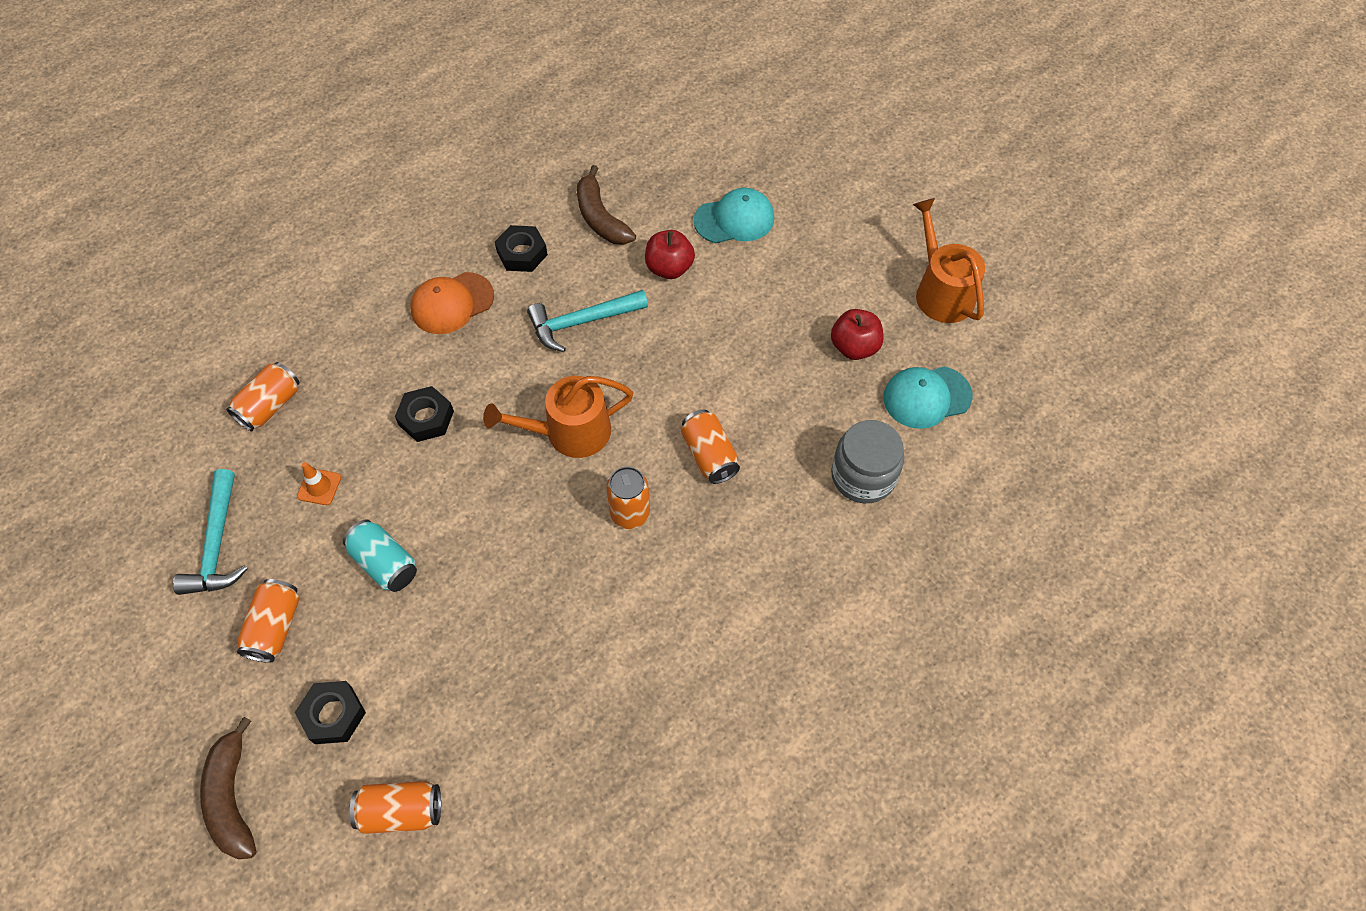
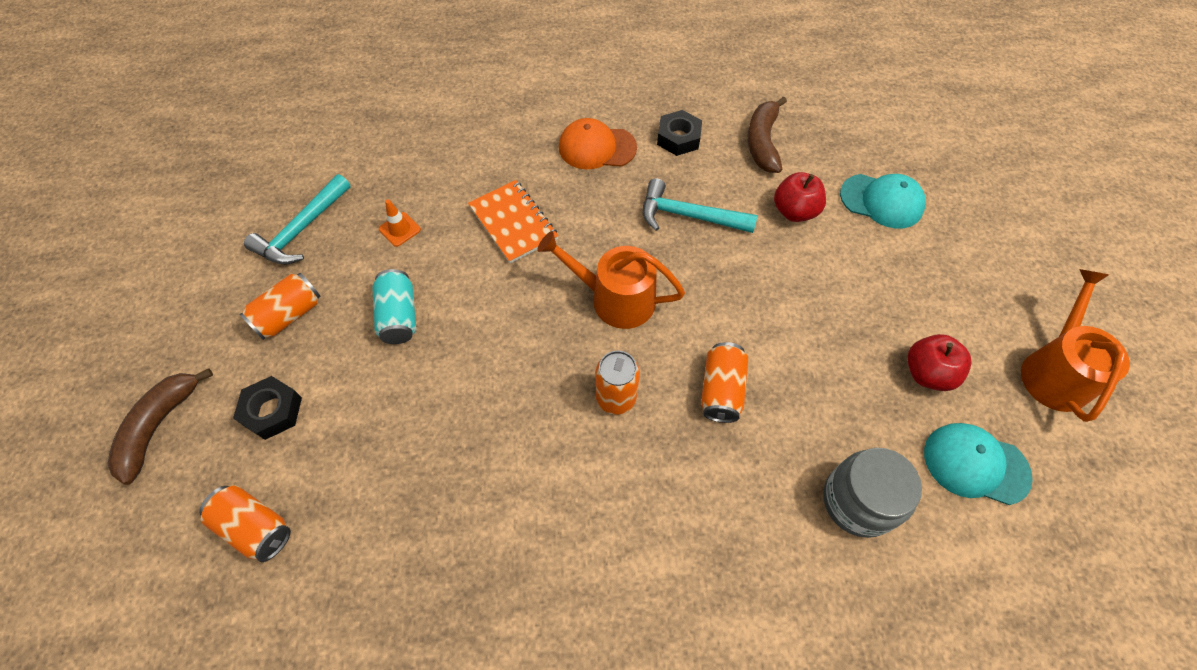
camera: 35 degrees right, 0 degrees up
(270, 406) = (413, 152): orange can -> none
(426, 418) = (513, 223): black nut -> orange notebook

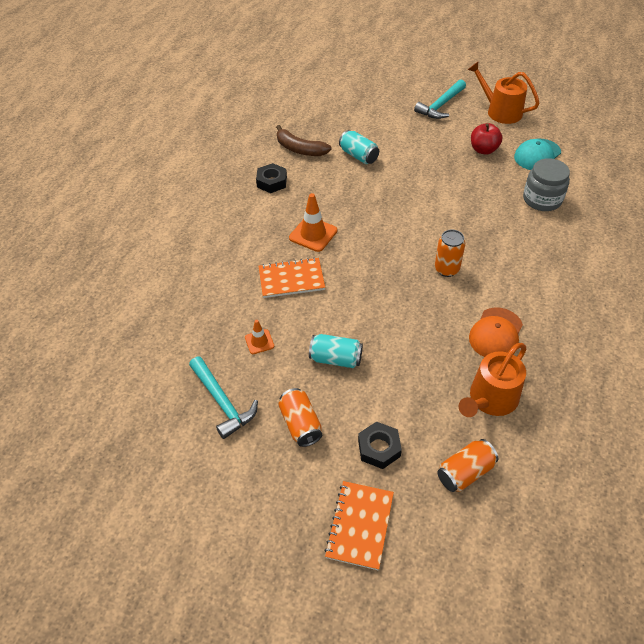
camera: 65 degrees left, 10 degrees down
(159, 426) = (360, 525): brown banana -> orange notebook
(597, 147) = (253, 220): orange cap -> orange cap (496, 334)
(604, 216) = (313, 234): none -> orange traffic cone
(615, 299) = (378, 249): orange watering can -> orange watering can (490, 399)
(688, 216) = (336, 198): turquoise hammer -> turquoise hammer (440, 105)
(721, 390) = (460, 225): orange can -> none
(794, 211) = (358, 156): red apple -> turquoise can
(881, 201) = (371, 122): turquoise cap -> none

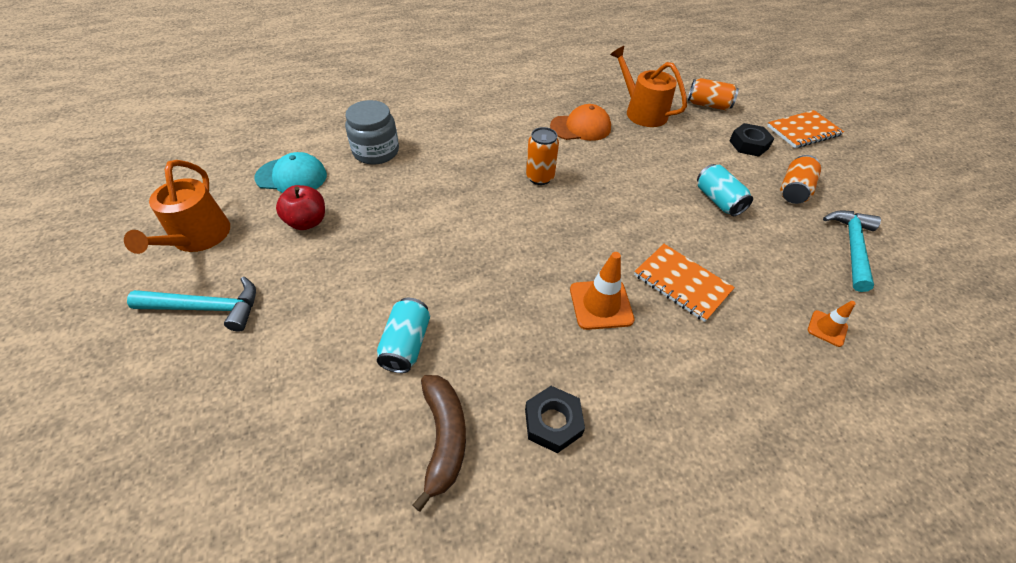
camera: 130 degrees left, 0 degrees up
(259, 342) = (774, 261): orange traffic cone -> orange traffic cone (827, 328)
(490, 399) = (642, 112): orange watering can -> orange watering can turned 135 degrees counterclockwise

